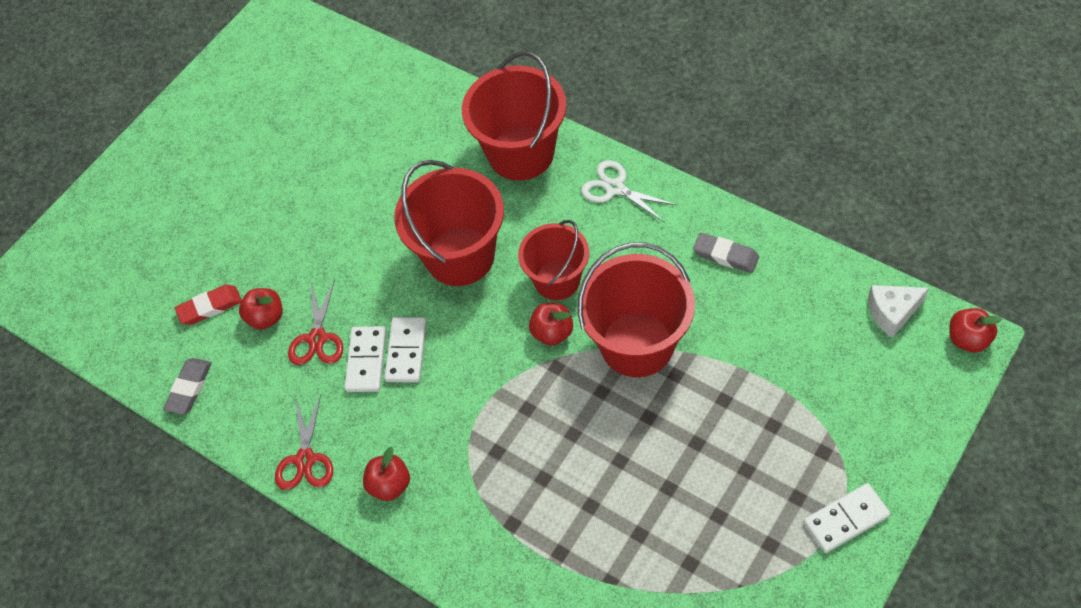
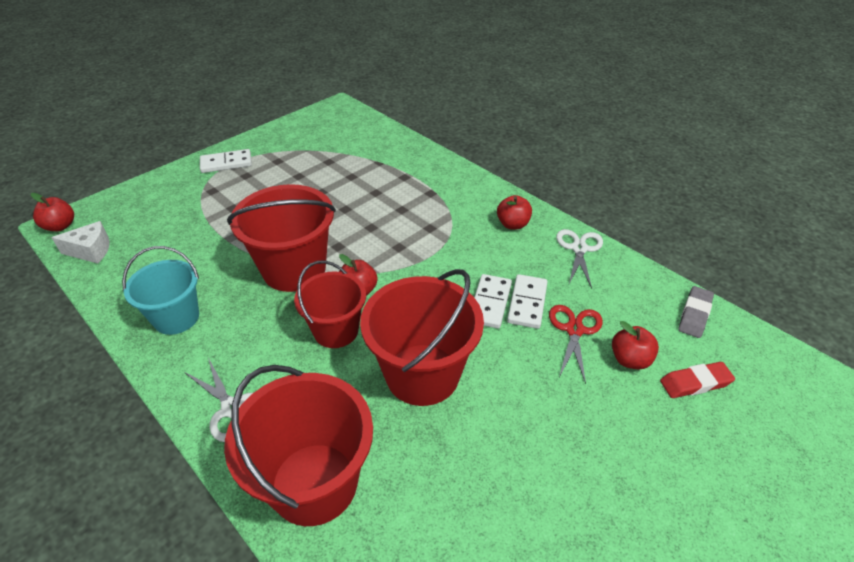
camera: 175 degrees left, 15 degrees down
(305, 459) = (579, 249): red scissors -> white scissors
(725, 255) = (176, 317): grey eraser -> turquoise bucket

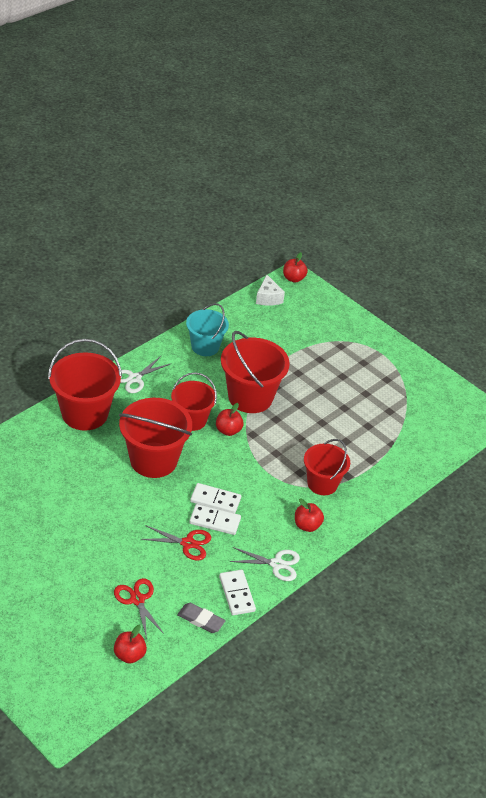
camera: 85 degrees right, 0 degrees up
(226, 163) = (380, 349): white domino -> white domino (237, 594)
(445, 211) = (322, 483): none -> red bucket
(630, 359) = (159, 569): red apple -> red apple (129, 655)
(695, 383) = (137, 600): red eraser -> red scissors

